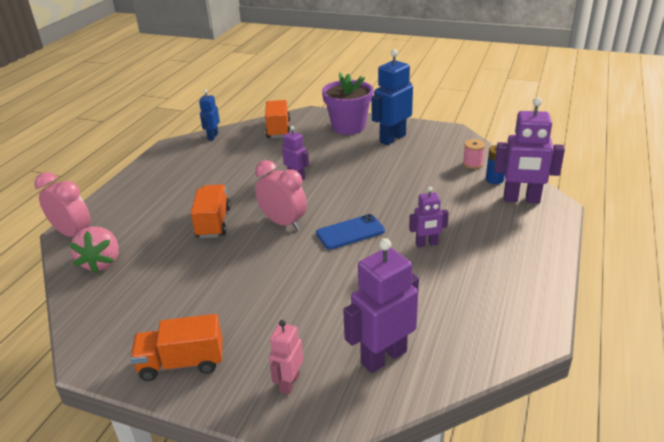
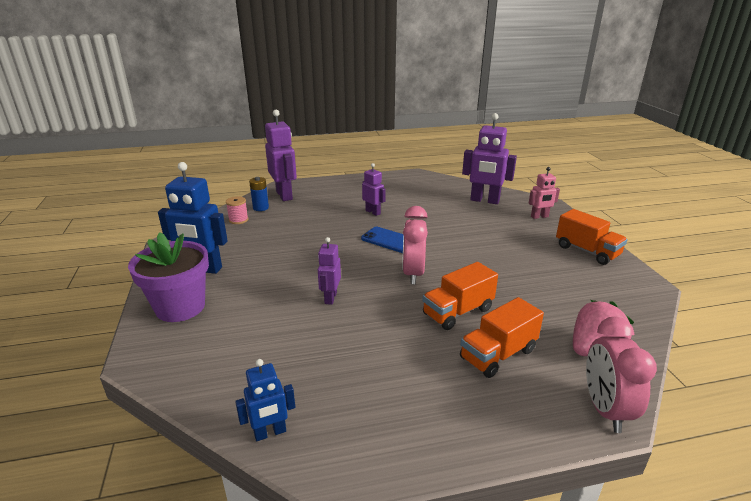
camera: 125 degrees left, 5 degrees down
(278, 129) = (211, 366): orange truck -> orange truck (498, 354)

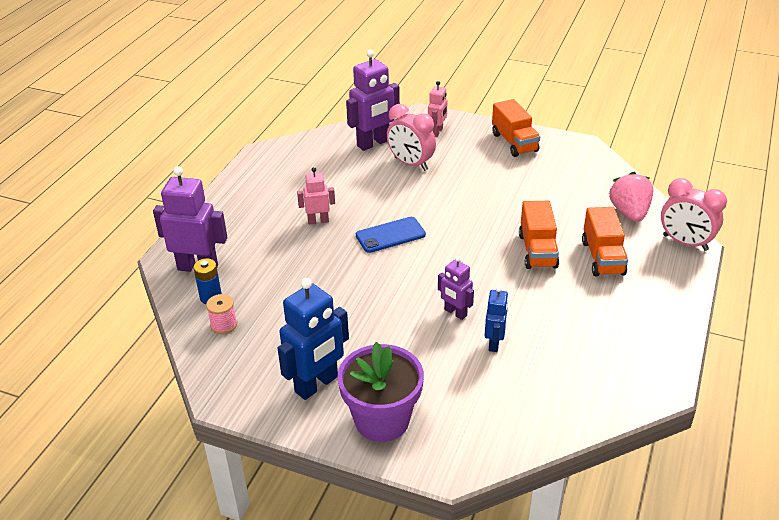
camera: 55 degrees left, 10 degrees up
(270, 433) = (605, 407): blue robot -> blue robot (494, 343)
(373, 212) = (318, 221): purple robot -> pink robot
(413, 273) = (461, 248): pink clock -> pink clock (411, 164)
(587, 251) = (514, 142): orange truck -> orange truck turned 75 degrees clockwise

